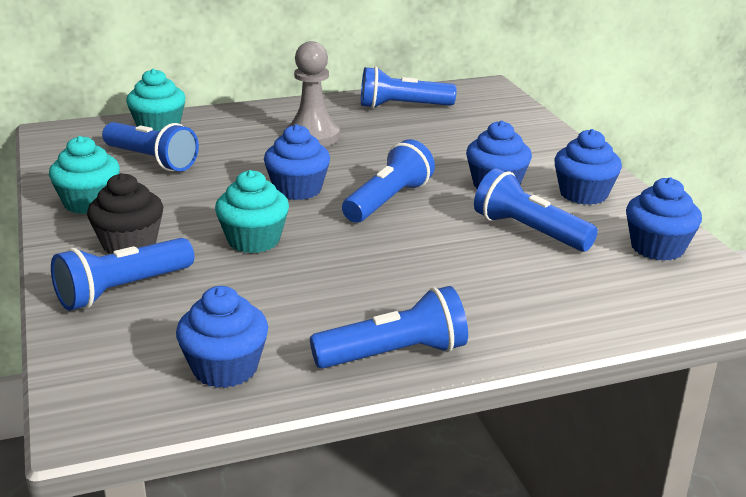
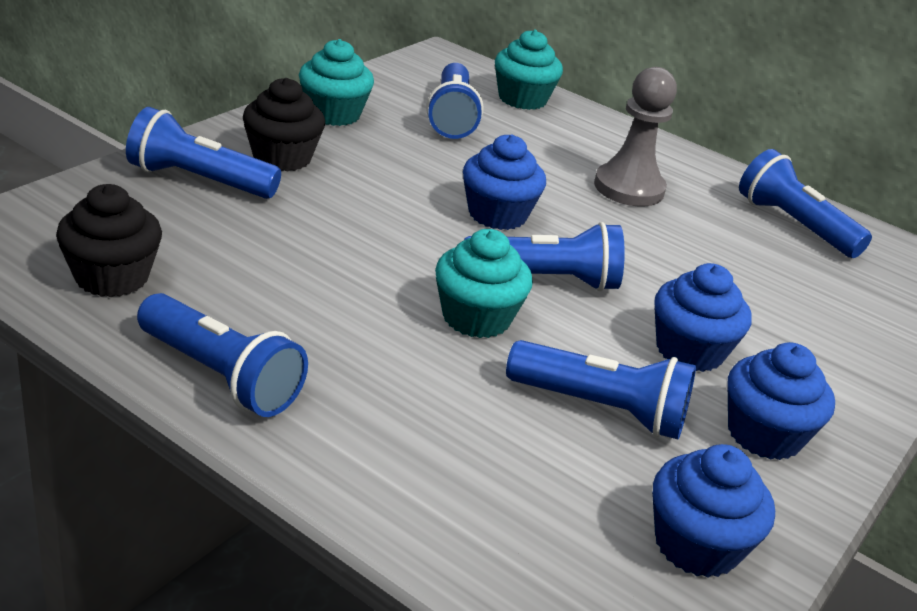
camera: 50 degrees right, 5 degrees up
(225, 368) = (112, 277): blue cupcake -> black cupcake
(254, 240) = (361, 220): turquoise cupcake -> turquoise cupcake (476, 317)
(529, 231) = (601, 409): blue flashlight -> blue flashlight turned 105 degrees clockwise

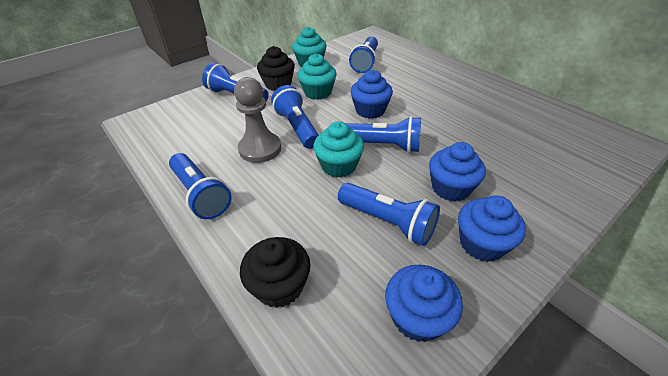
camera: 20 degrees right, 10 degrees up
(112, 277) = (177, 142): black cupcake -> black cupcake (279, 286)
(522, 99) = (403, 52): turquoise cupcake -> turquoise cupcake (318, 92)
(629, 188) = (444, 96): grey pawn -> grey pawn (260, 149)
(793, 225) = (533, 115): blue flashlight -> blue flashlight (297, 127)

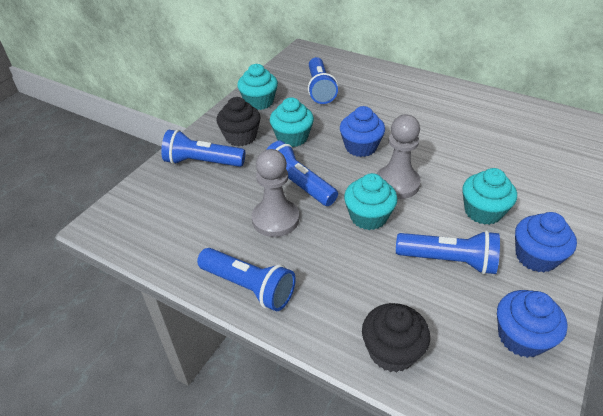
camera: 20 degrees left, 0 degrees up
(383, 145) = (397, 183): blue flashlight -> grey pawn
(450, 188) = (483, 211): blue cupcake -> turquoise cupcake

